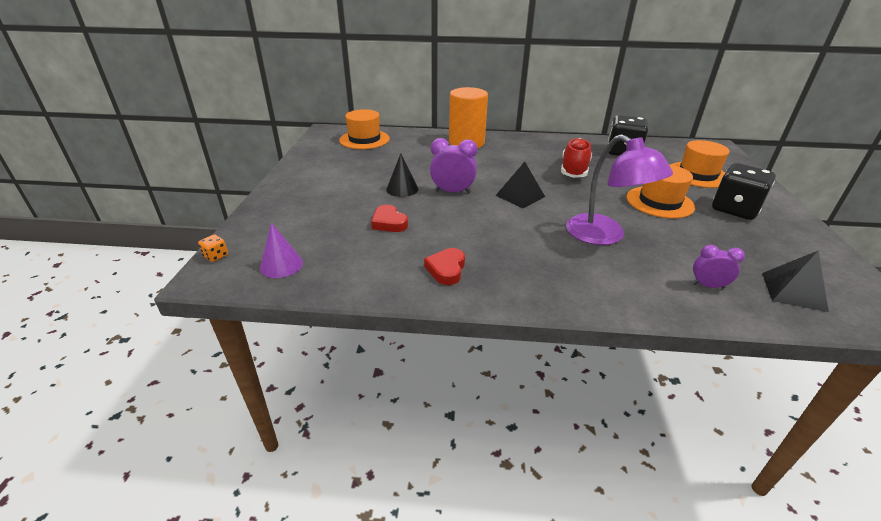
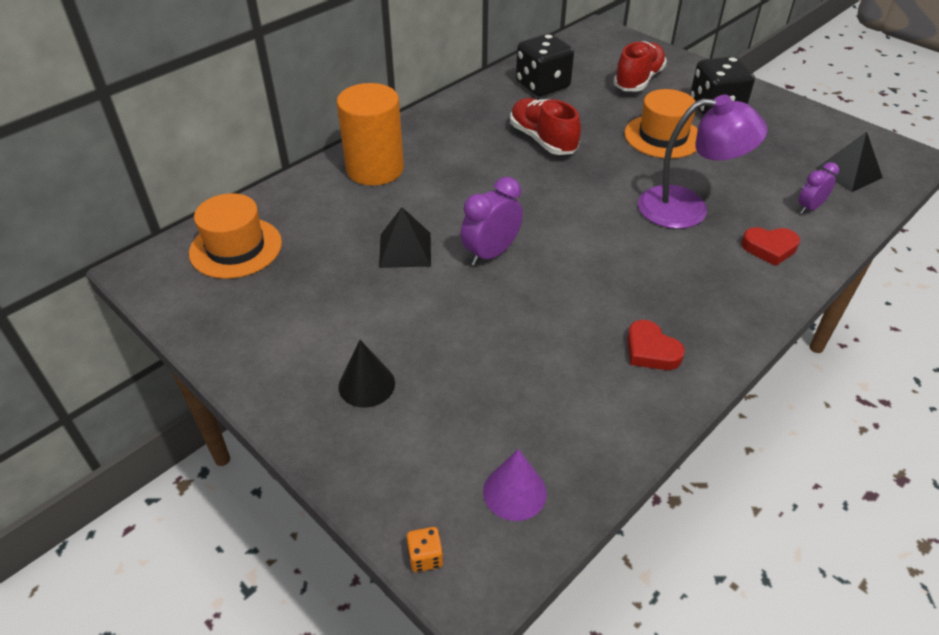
camera: 50 degrees left, 10 degrees up
(389, 223) = (508, 345): red heart -> red heart (769, 248)
(402, 189) = (435, 290): black cone -> black cone (366, 384)
(520, 196) = (556, 211): black pyramid -> black pyramid (405, 250)
(697, 175) = (638, 80): orange hat -> red shoe

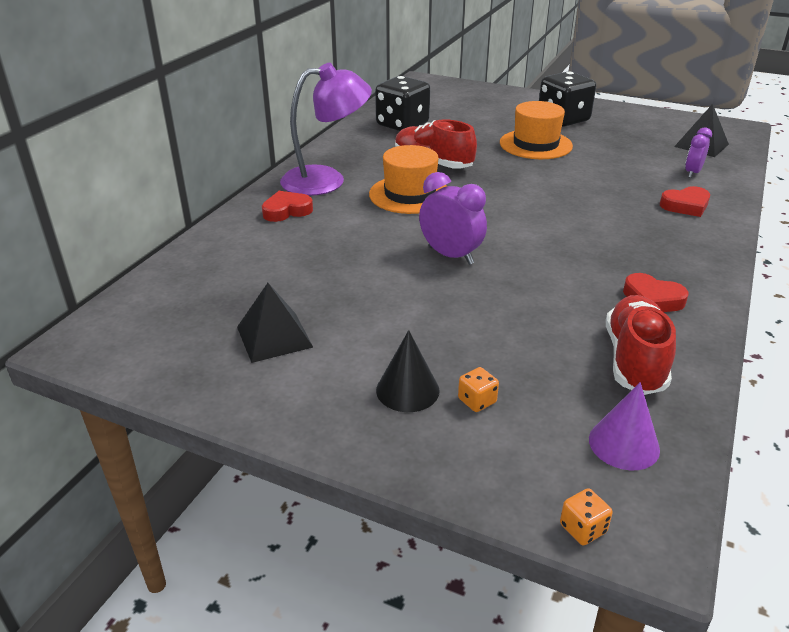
camera: 20 degrees left, 10 degrees down
(236, 248) = (179, 303): orange hat -> orange hat (410, 194)
(375, 169) = (286, 211): orange cylinder -> red heart
(405, 250) = (364, 269): black pyramid -> black pyramid (274, 337)
(417, 412) = (477, 401): none -> orange dice
(491, 253) = (450, 255): purple clock -> purple clock turned 105 degrees clockwise
(638, 80) = (484, 110): red shoe -> red shoe (634, 360)
(687, 208) = (597, 190): purple lamp -> purple lamp (326, 180)

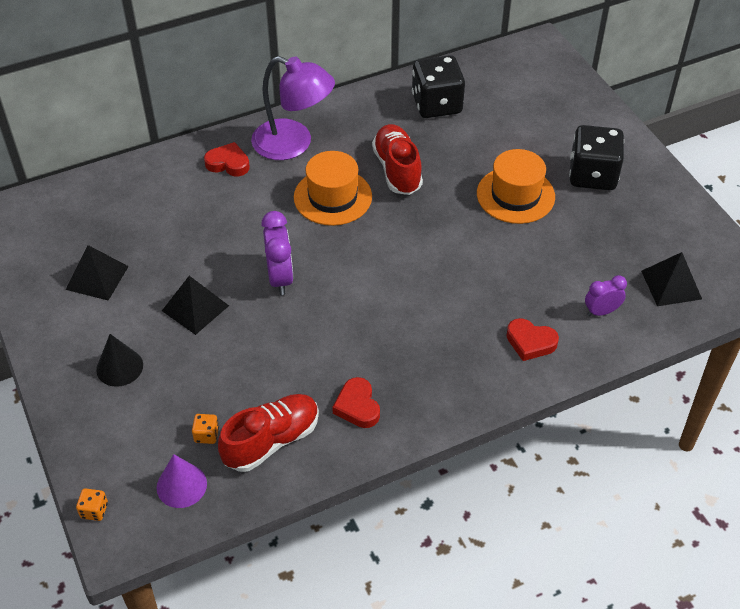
camera: 40 degrees right, 15 degrees up
(410, 309) = (195, 308): none -> black pyramid
(477, 401) = (145, 401): orange dice -> orange dice (206, 435)

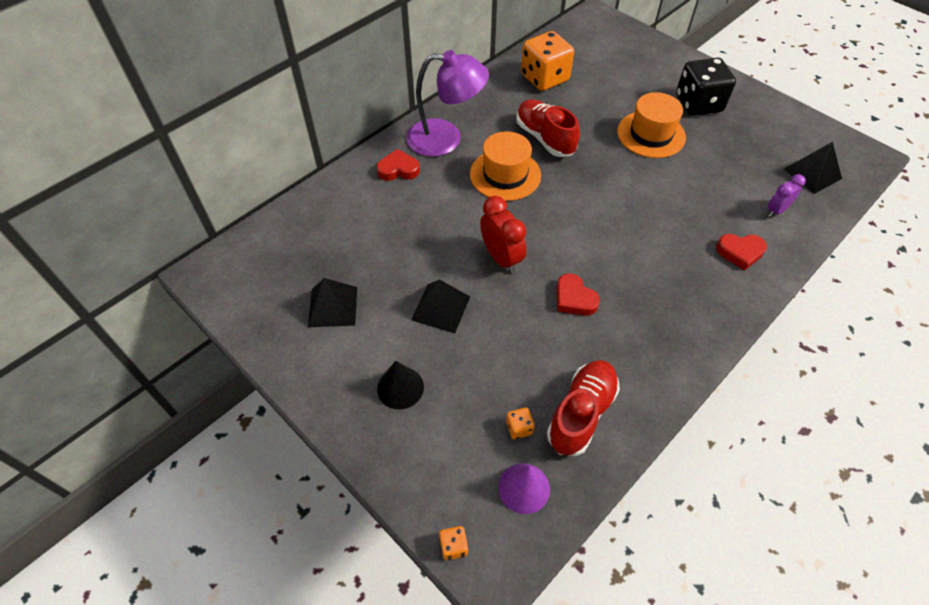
camera: 20 degrees left, 5 degrees up
(280, 278) = (501, 258): purple clock -> red clock
(357, 406) = (636, 355): red heart -> red heart (574, 299)
(436, 104) = (544, 78): black dice -> orange dice

